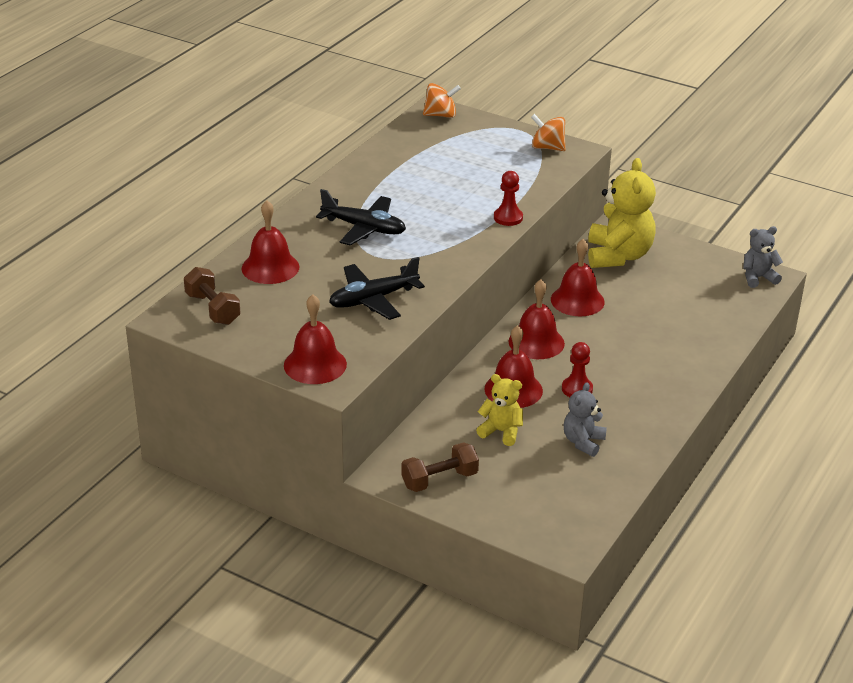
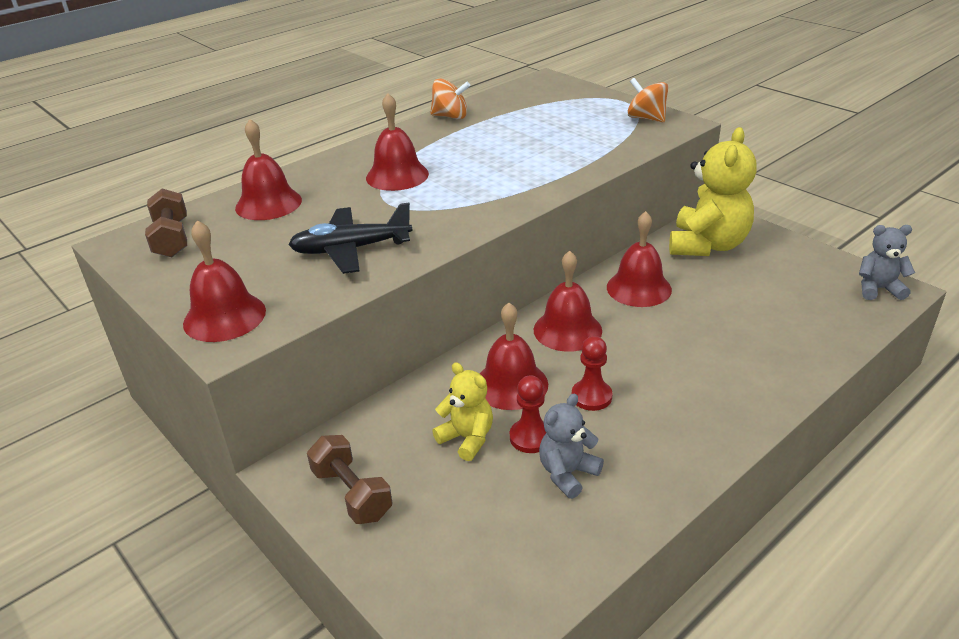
camera: 20 degrees right, 0 degrees up
(364, 228) = (397, 175): black plane -> red bell
(439, 480) = (352, 493): brown dumbbell -> brown dumbbell turned 60 degrees clockwise
(441, 115) = (548, 84): orange spinning top -> orange spinning top (450, 116)
(508, 218) = (564, 180): red pawn -> red pawn (530, 437)

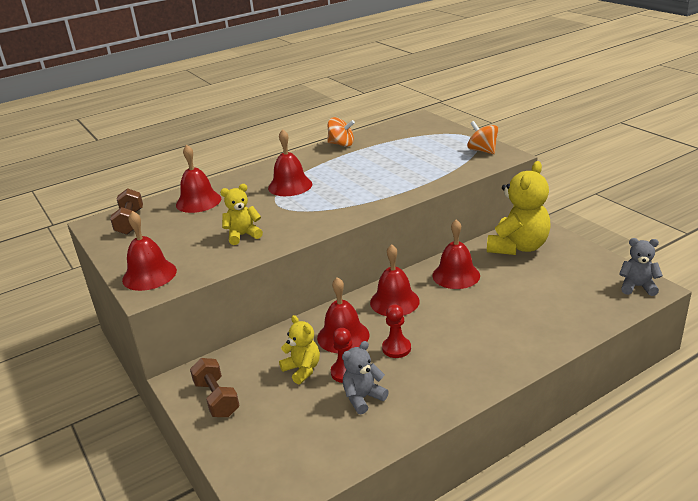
camera: 10 degrees right, 5 degrees down
(351, 249) = (243, 235): black plane -> yellow teddy bear

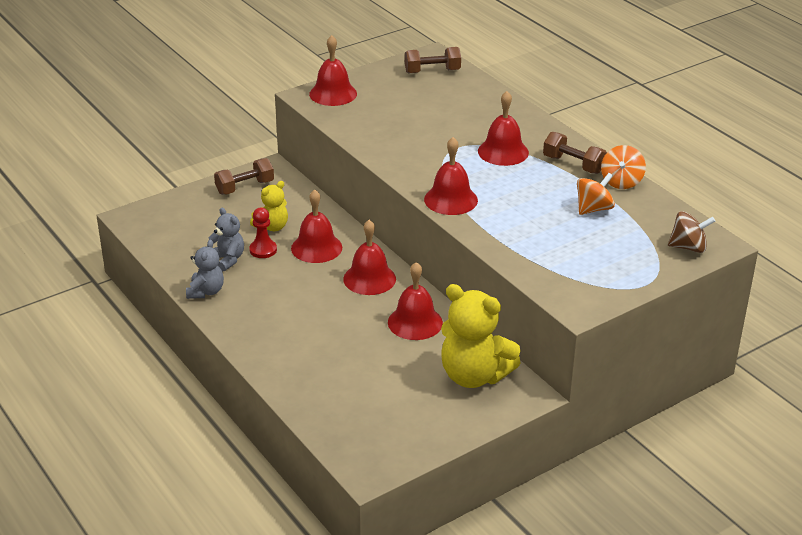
camera: 85 degrees right, 5 degrees up
(198, 201) = (471, 101): red bell -> red bell (451, 199)
(243, 235) = (394, 132): yellow teddy bear -> none
(315, 160) = (573, 164): none -> brown dumbbell
(396, 348) = (291, 278): red pawn -> none
(425, 125) = (688, 247): none -> brown spinning top
(482, 151) = (595, 289): orange spinning top -> orange spinning top (593, 209)
(637, 287) = (373, 459): grey teddy bear -> grey teddy bear (206, 292)

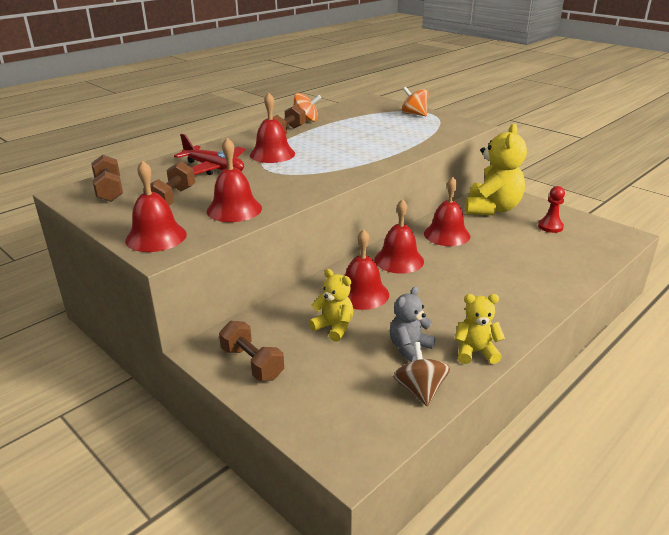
camera: 100 degrees left, 5 degrees down
(206, 292) = (475, 352): grey teddy bear -> yellow teddy bear
(263, 250) = (380, 326): red pawn -> red pawn (550, 227)
(404, 99) = (172, 199): none -> brown dumbbell
(451, 199) = (358, 166): red bell -> red bell (234, 209)
(470, 119) = (214, 168): none -> red plane
(593, 209) = (347, 126): orange spinning top -> orange spinning top (414, 114)
(688, 247) = (379, 105): brown spinning top -> brown spinning top (420, 390)

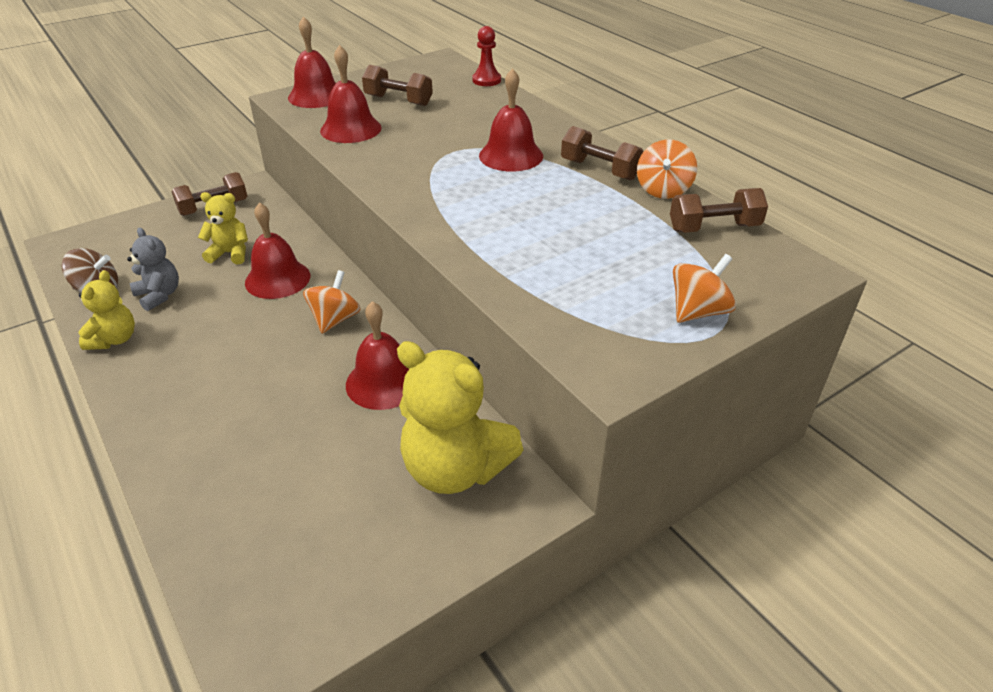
camera: 100 degrees right, 10 degrees up
(109, 191) = (437, 74): brown dumbbell -> brown dumbbell (714, 228)
(214, 168) = (475, 120): red plane -> none
(334, 328) = (230, 253): yellow teddy bear -> yellow teddy bear turned 135 degrees counterclockwise
(399, 260) = (335, 319): red bell -> orange spinning top
(550, 227) = (351, 535): red pawn -> red pawn (486, 80)

